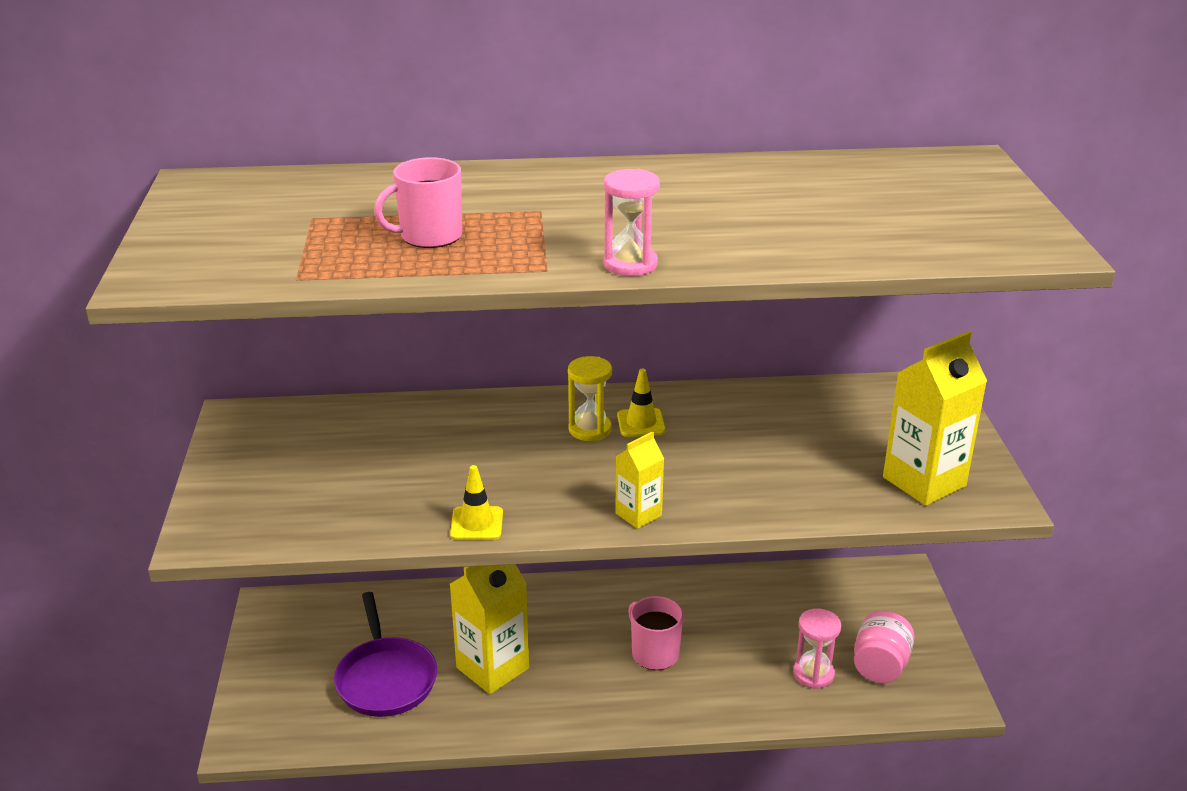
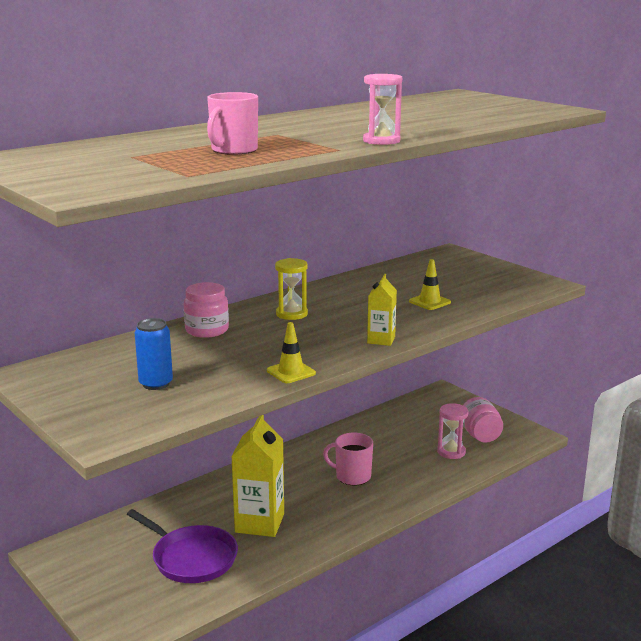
camera: 35 degrees left, 10 degrees down
(329, 482) = (156, 384): none -> blue can
(469, 421) = (207, 330): none -> pink jar
(641, 423) = (318, 303): yellow traffic cone -> yellow traffic cone (429, 302)
(924, 481) = (504, 286): yellow carton -> none

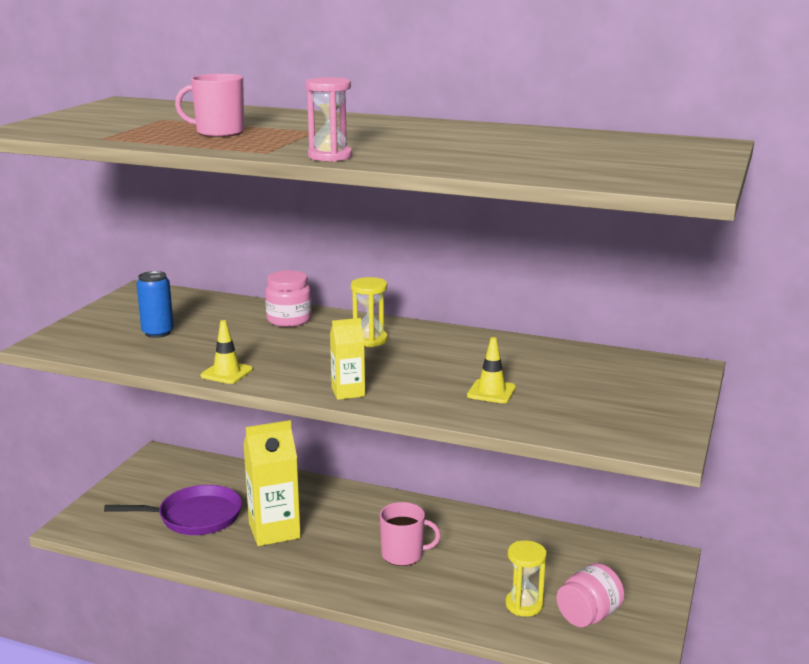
camera: 60 degrees right, 0 degrees up
(191, 558) = (195, 517): purple pan -> purple pan turned 105 degrees counterclockwise
(352, 476) = (403, 555): pink mug -> pink mug turned 105 degrees clockwise
(451, 452) = (524, 605): pink hourglass -> yellow hourglass

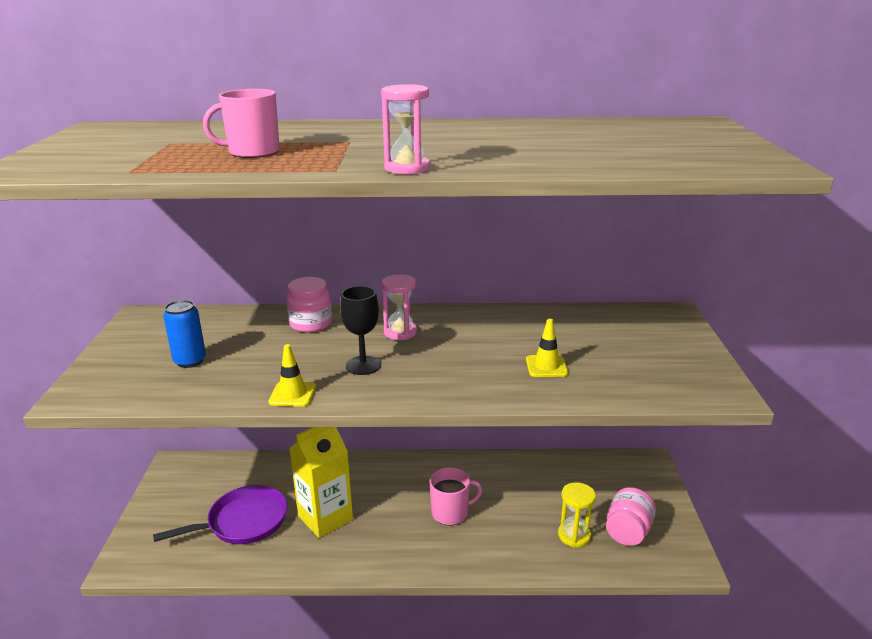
camera: 20 degrees left, 5 degrees up
(309, 361) = (363, 365): none -> black goblet
(348, 392) = (424, 392): yellow carton -> none
(369, 340) = (400, 332): yellow hourglass -> pink hourglass

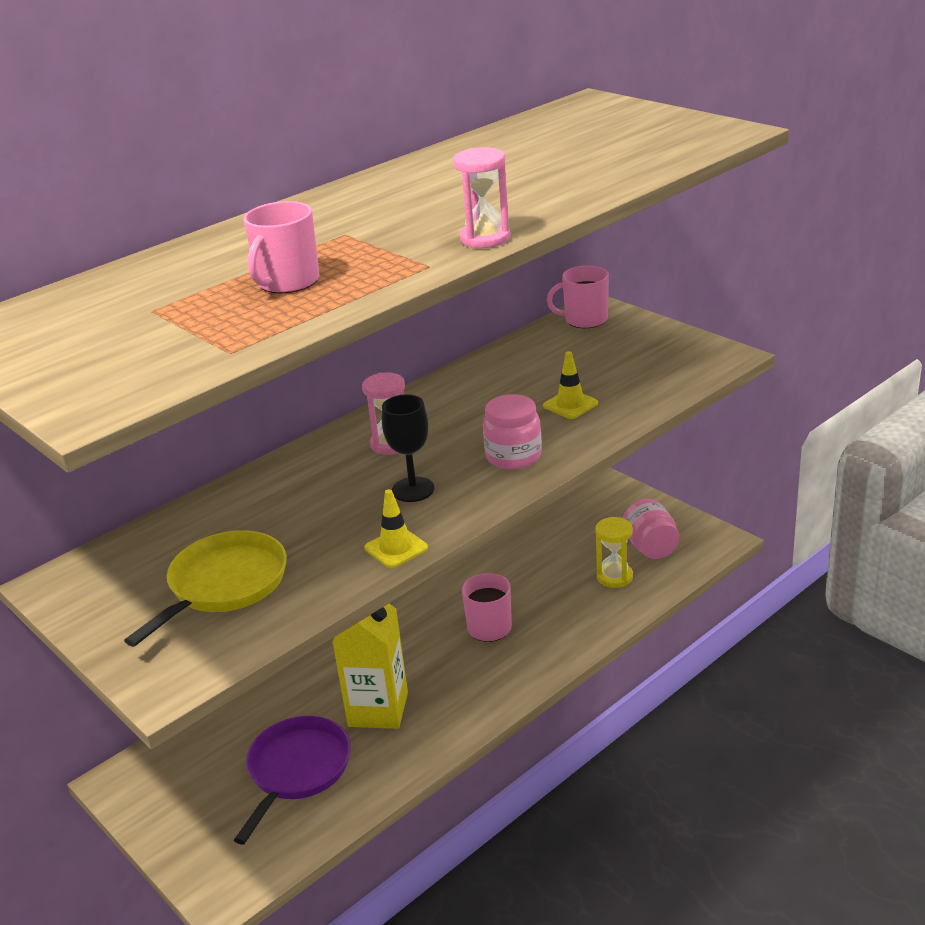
camera: 40 degrees left, 5 degrees up
(190, 361) = (224, 585): blue can -> yellow pan
(311, 324) = (282, 484): pink jar -> pink jar (513, 456)
(653, 317) = (585, 320): none -> pink mug

